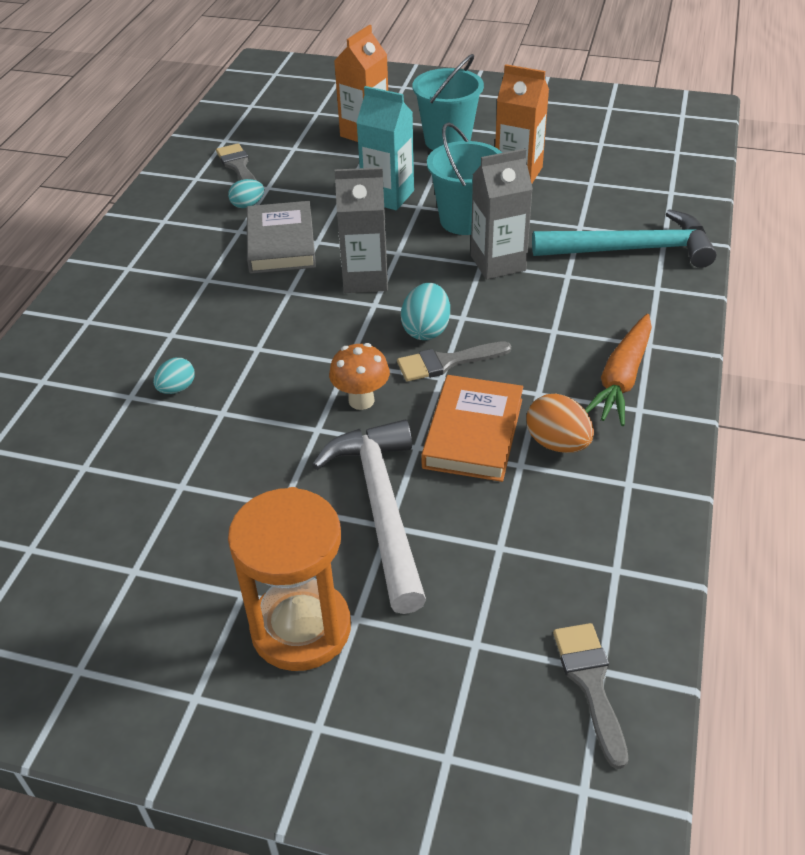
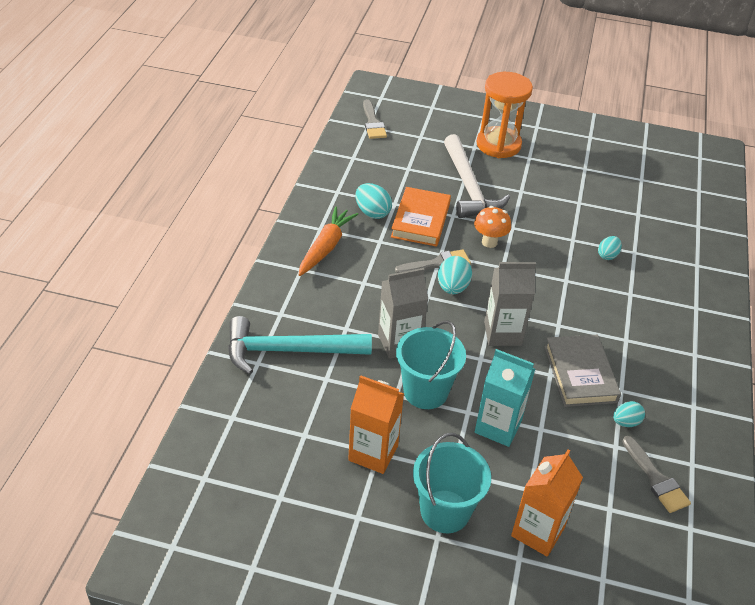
camera: 175 degrees right, 0 degrees up
(557, 443) = (372, 212): orange egg -> turquoise egg

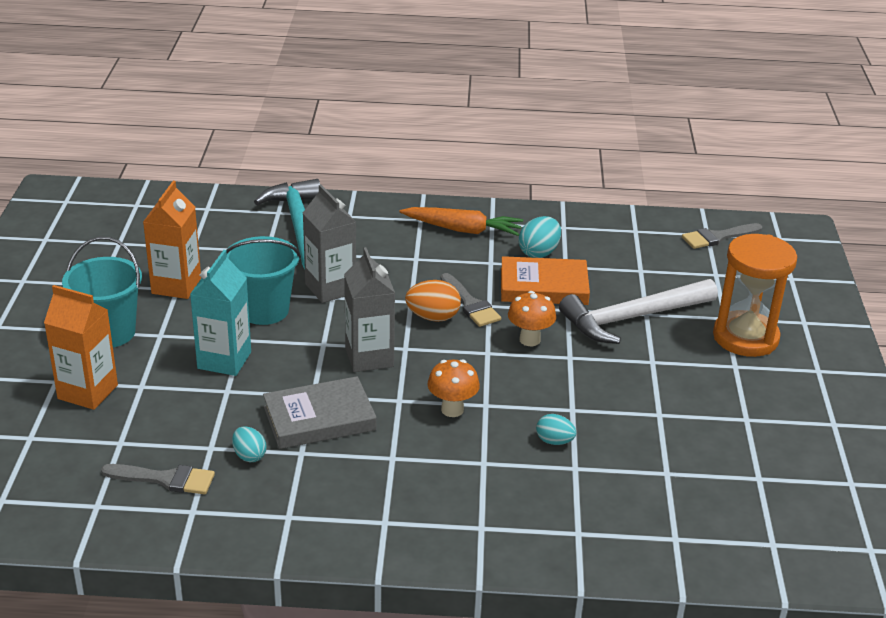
camera: 80 degrees right, 10 degrees down
(452, 288) = (433, 317): turquoise egg -> orange egg
(571, 298) = (452, 410): none -> orange mushroom
(656, 479) = (165, 479): grey brush -> grey brush turned 135 degrees counterclockwise

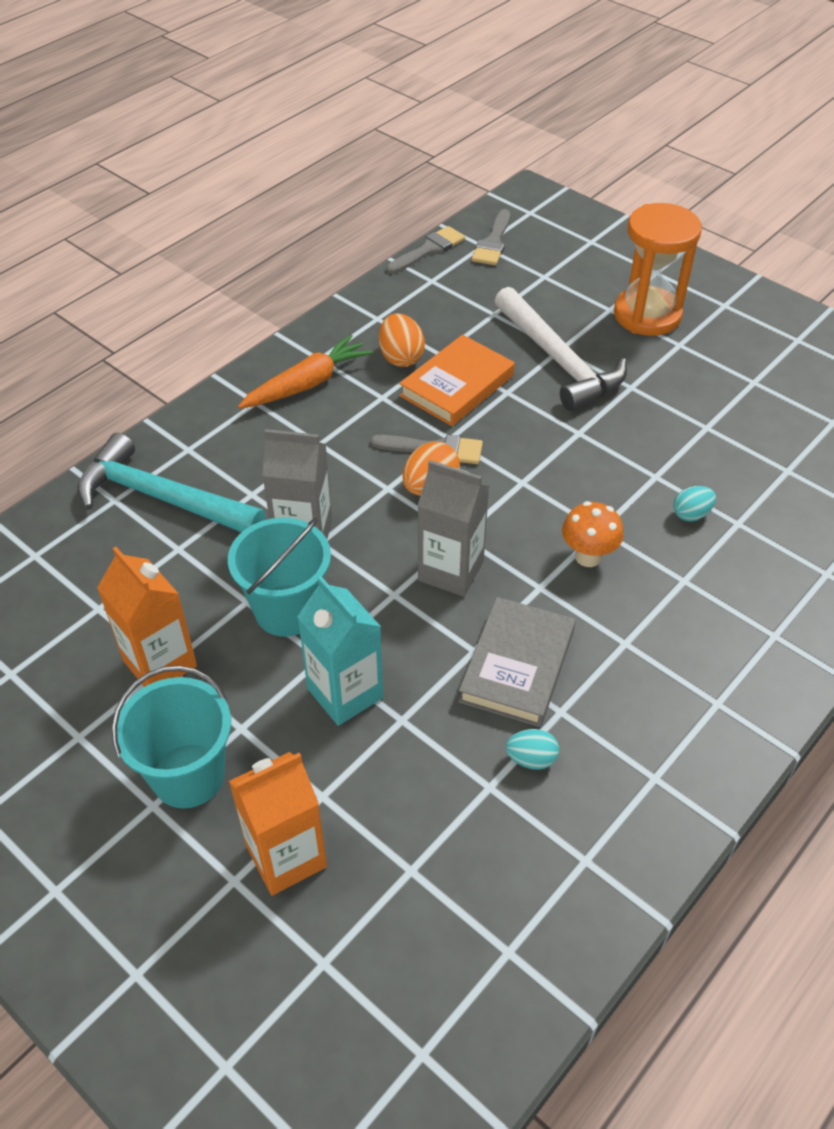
camera: 50 degrees left, 15 degrees up
(165, 479) = (512, 858): grey brush -> grey brush (429, 250)
(529, 340) = (529, 442): orange mushroom -> none
(539, 253) = (401, 357): turquoise egg -> orange egg
(632, 318) = (558, 361): white hammer -> white hammer turned 45 degrees counterclockwise

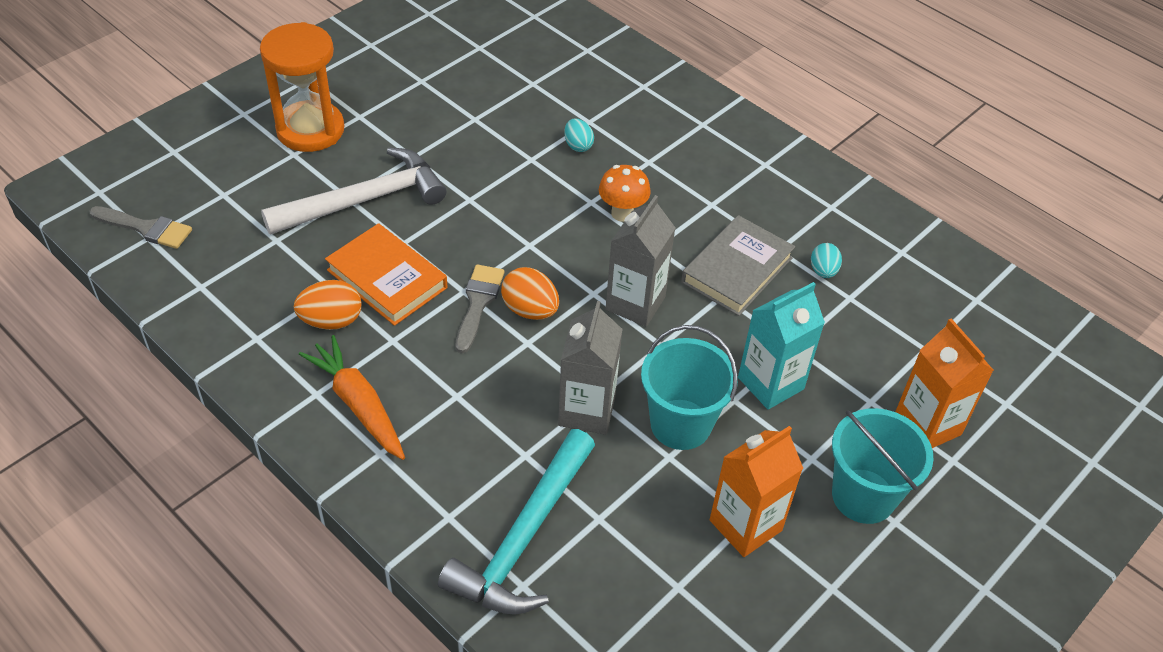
camera: 90 degrees left, 0 degrees up
(429, 250) = (140, 284): grey brush -> none
(517, 666) = (737, 270): grey book -> grey book turned 75 degrees counterclockwise

